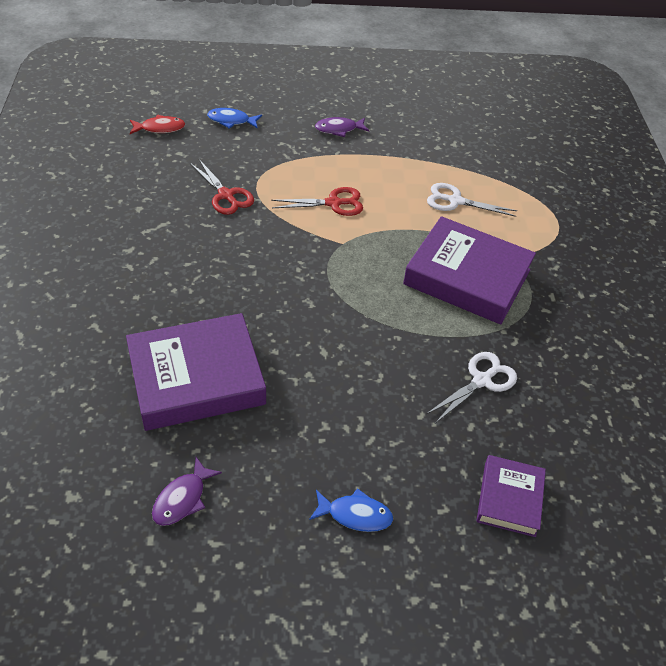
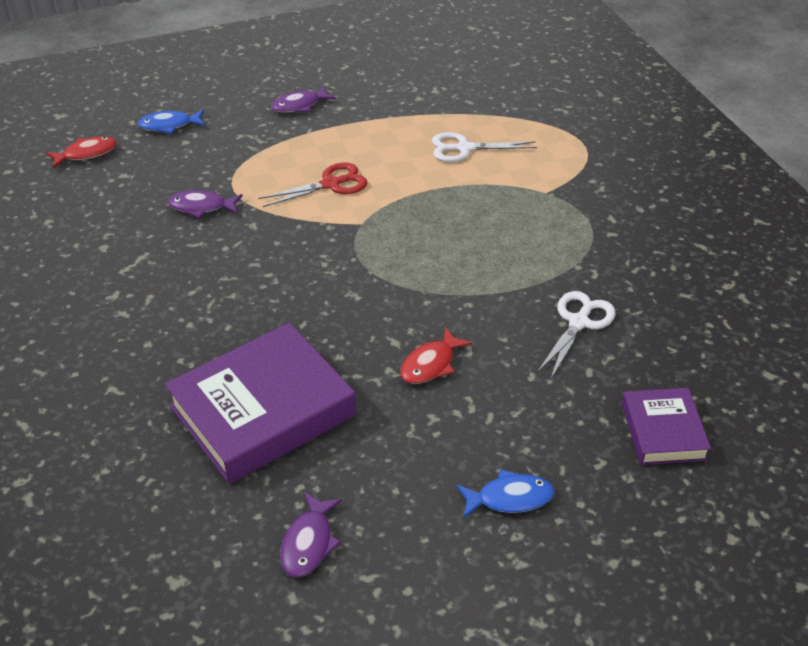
camera: 15 degrees left, 5 degrees down
(226, 195) = (202, 207): red scissors -> purple fish
(343, 380) = (430, 364): none -> red fish
(467, 277) = (514, 222): purple book -> none

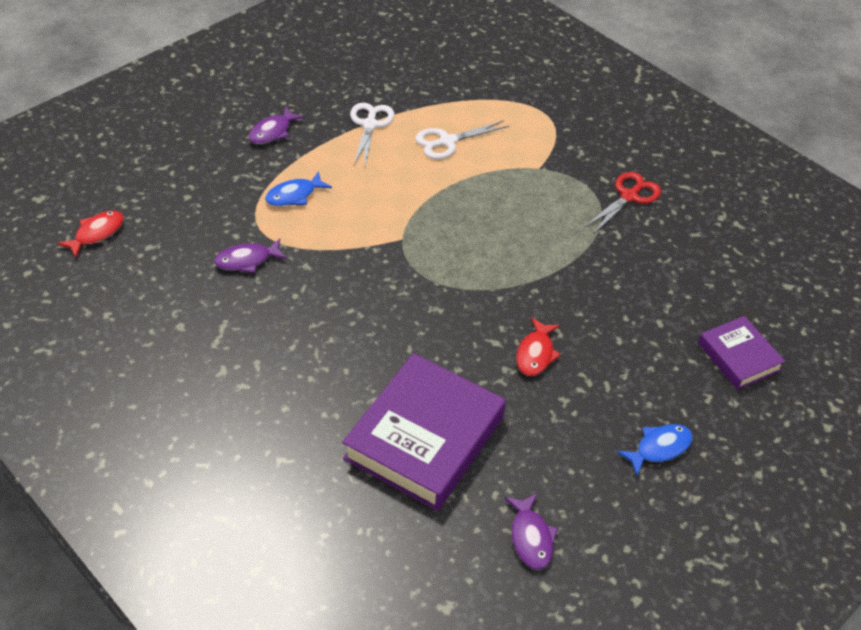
camera: 25 degrees left, 5 degrees up
(169, 125) = (160, 183): blue fish -> blue fish (294, 195)
(330, 184) = (351, 207): red scissors -> red scissors (629, 196)
(578, 323) = (629, 282): white scissors -> white scissors (370, 125)

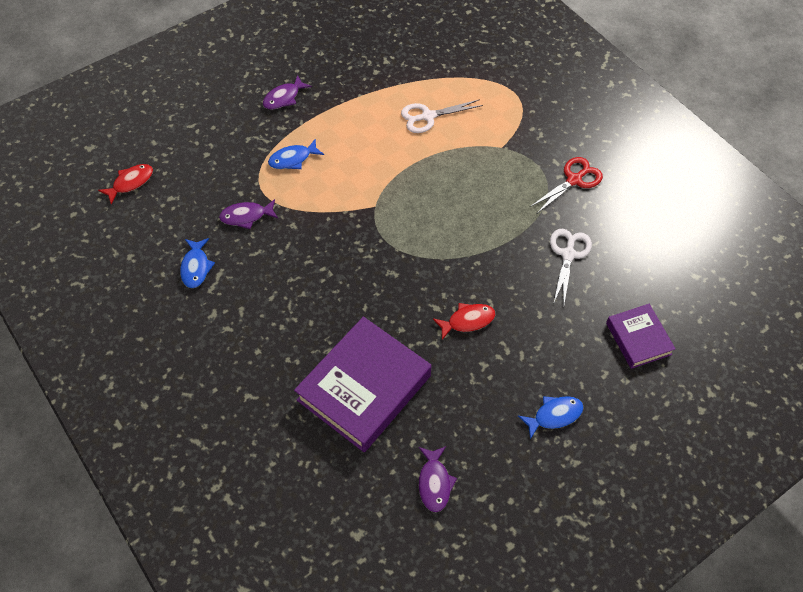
camera: 10 degrees right, 10 degrees up
(193, 320) = (196, 267): none -> blue fish
(370, 125) = (365, 96): white scissors -> white scissors (568, 255)
(535, 353) = (467, 321): red fish -> red fish turned 135 degrees counterclockwise

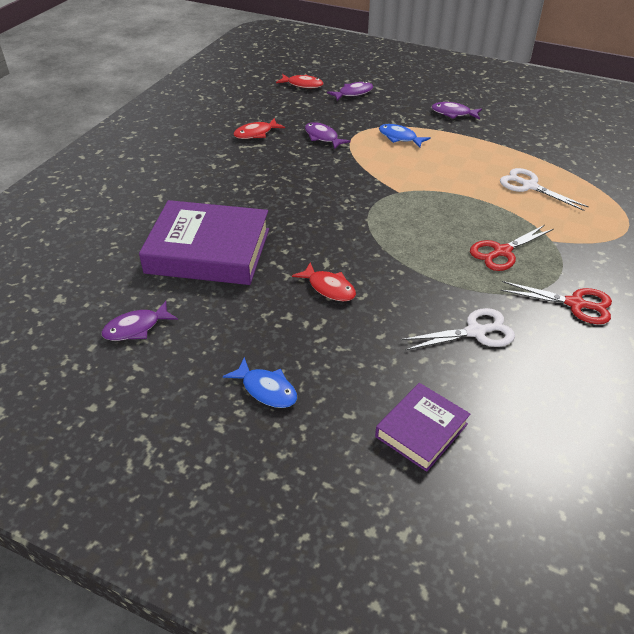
camera: 60 degrees right, 15 degrees down
(184, 150) = (353, 93): none -> purple fish
(196, 267) = (256, 133): blue fish -> red fish
(495, 185) = (502, 252): none -> red scissors

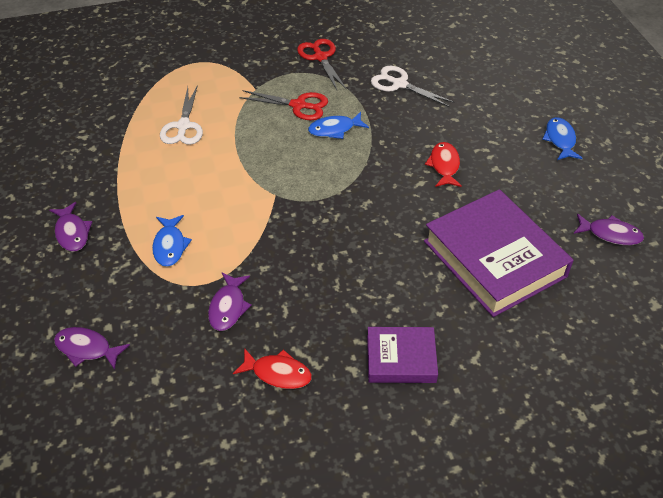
camera: 130 degrees left, 5 degrees up
(302, 85) = (102, 420): red fish -> none
(421, 430) = (500, 72): purple book -> purple book (401, 359)
(445, 254) = (334, 129): none -> blue fish

